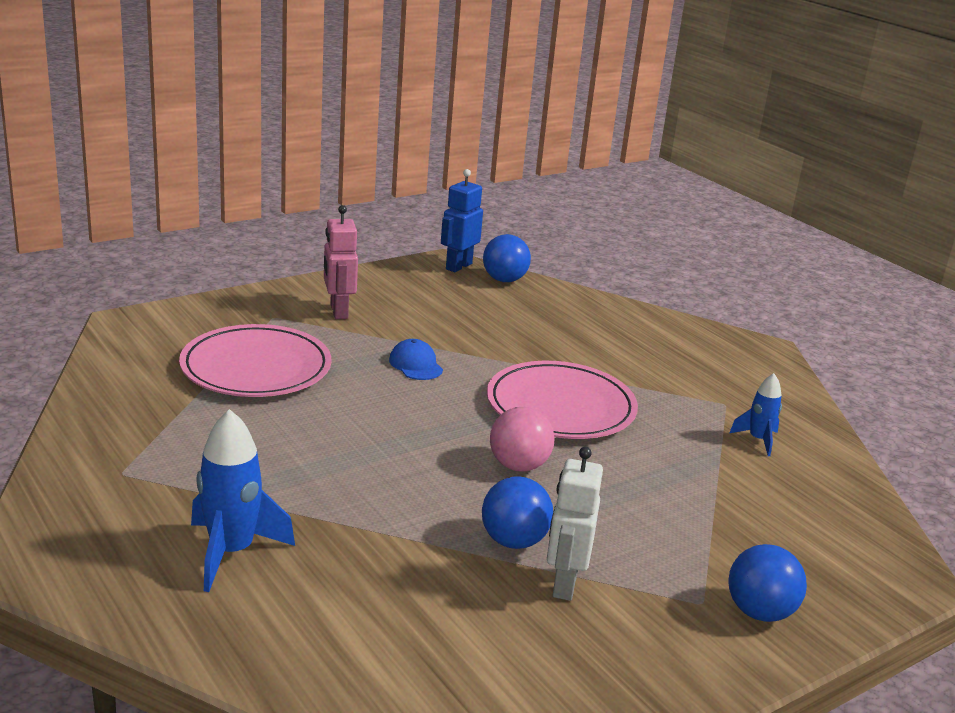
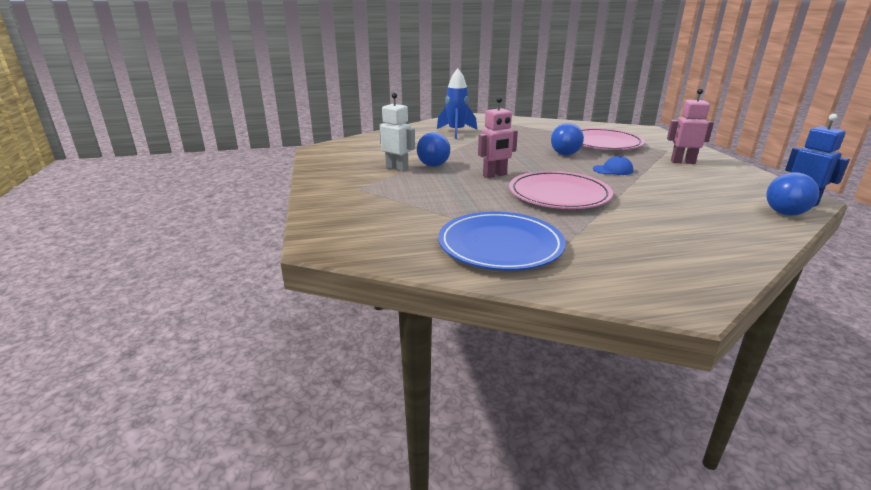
camera: 115 degrees right, 0 degrees up
(518, 466) = (495, 175): pink ball -> pink robot
(758, 440) = (500, 245): blue rocket -> blue plate
(759, 612) = (340, 198): blue ball -> blue ball (565, 154)

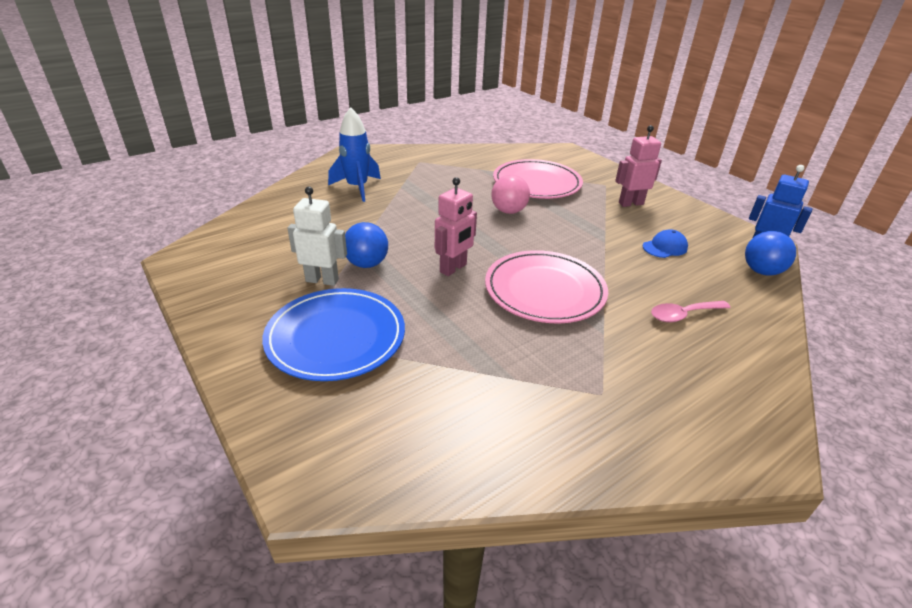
camera: 25 degrees left, 10 degrees up
(500, 245) = (537, 408): blue plate -> blue plate (336, 337)
(565, 154) = (508, 211): blue ball -> pink ball
(613, 170) = (573, 231): blue cap -> blue cap (665, 247)
(674, 224) = (683, 315): none -> pink spoon

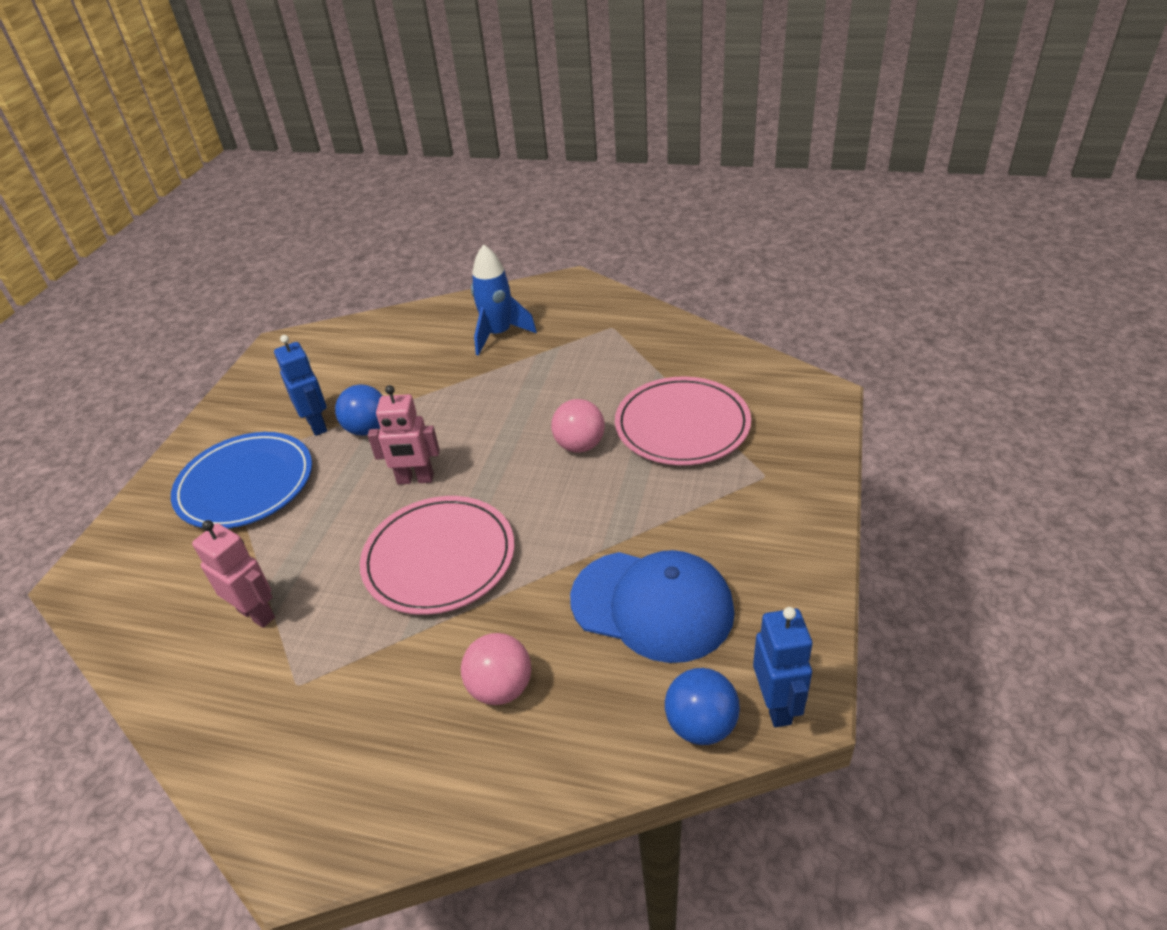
camera: 55 degrees right, 5 degrees up
(322, 280) = (317, 425): white robot -> blue robot
(630, 203) = (739, 522): pink robot -> pink robot (257, 613)
(665, 247) = (652, 605): blue cap -> blue cap, size x2.24
(683, 315) = (501, 688): pink spoon -> pink ball

